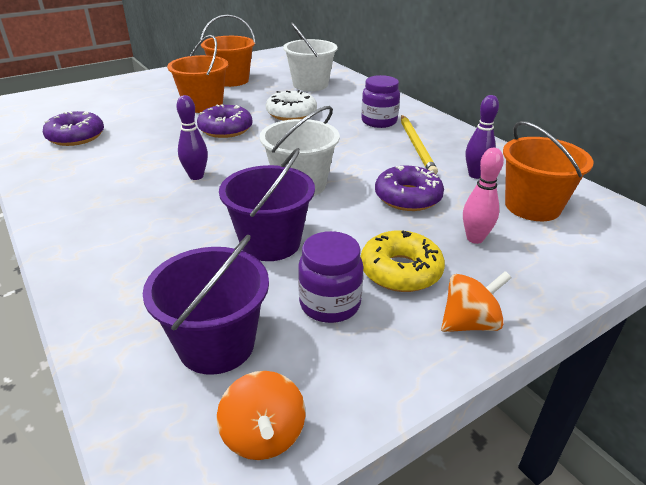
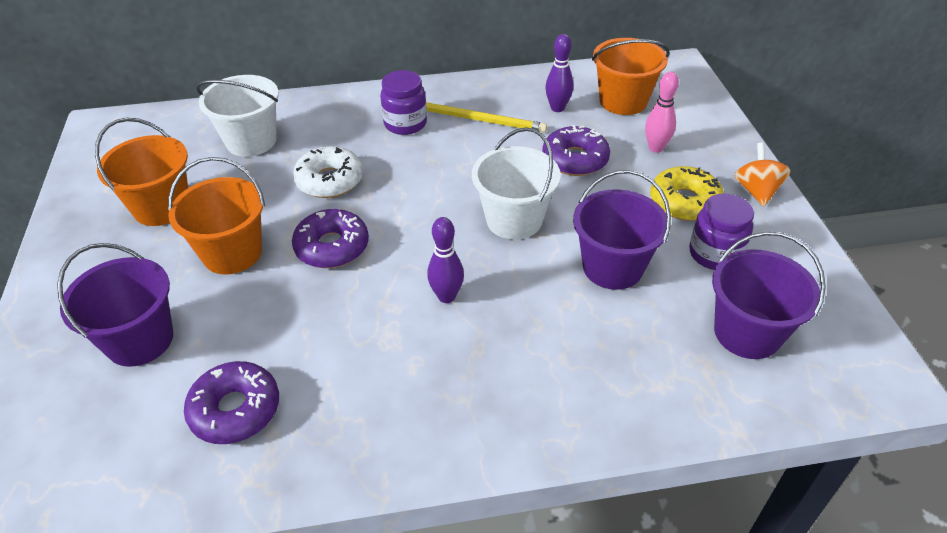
camera: 65 degrees left, 10 degrees up
(123, 102) = (140, 340): none -> purple bucket
(263, 435) = (845, 325): orange spinning top -> none

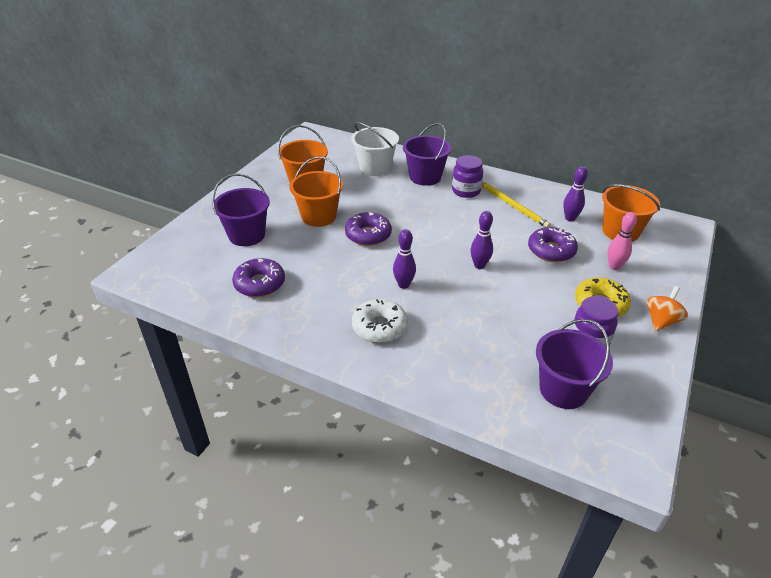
camera: 35 degrees right, 5 degrees down
(329, 180) = (397, 203): white donut -> white donut (379, 327)
(514, 220) = (479, 265): white bucket -> purple bowling pin
(612, 267) = (513, 316): purple bucket -> purple bucket (425, 177)

